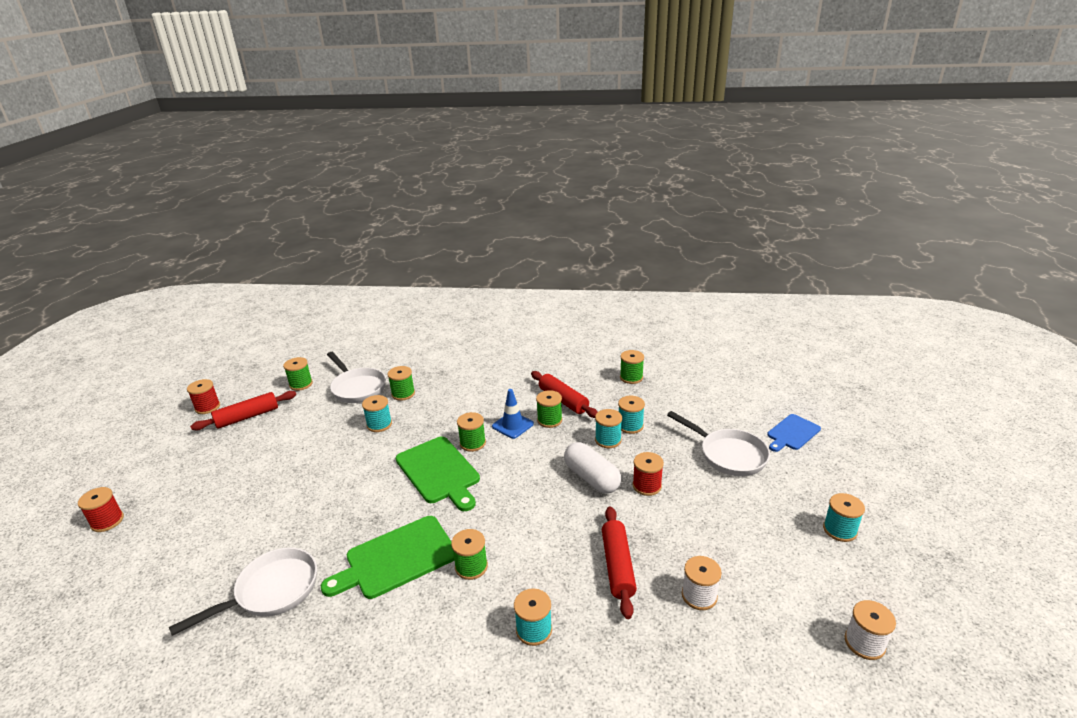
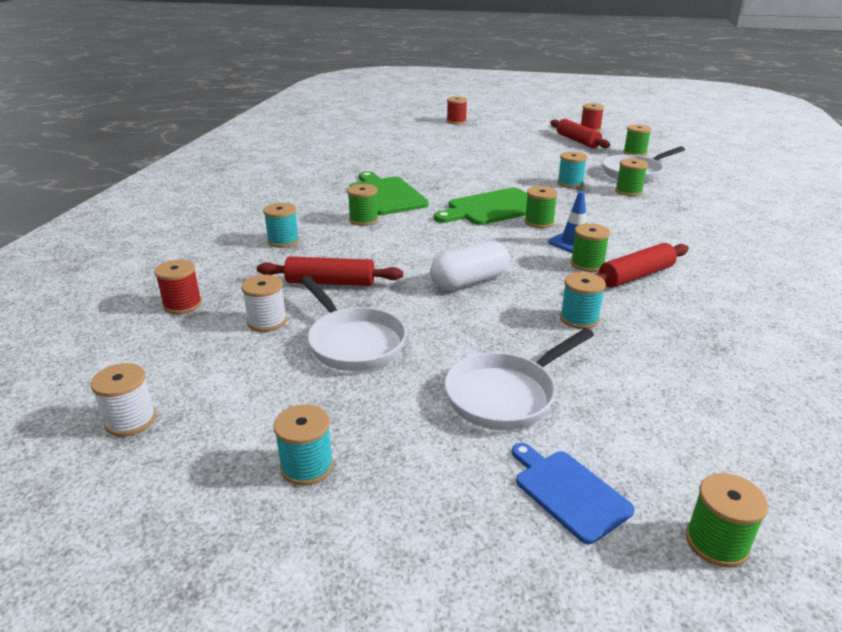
camera: 95 degrees right, 0 degrees up
(271, 591) = (372, 163): white pan -> white pan (353, 342)
(608, 440) = (545, 299): turquoise spool -> none
(631, 377) = (720, 336): green spool -> green spool (716, 542)
(647, 486) = (448, 314): red spool -> red spool (182, 304)

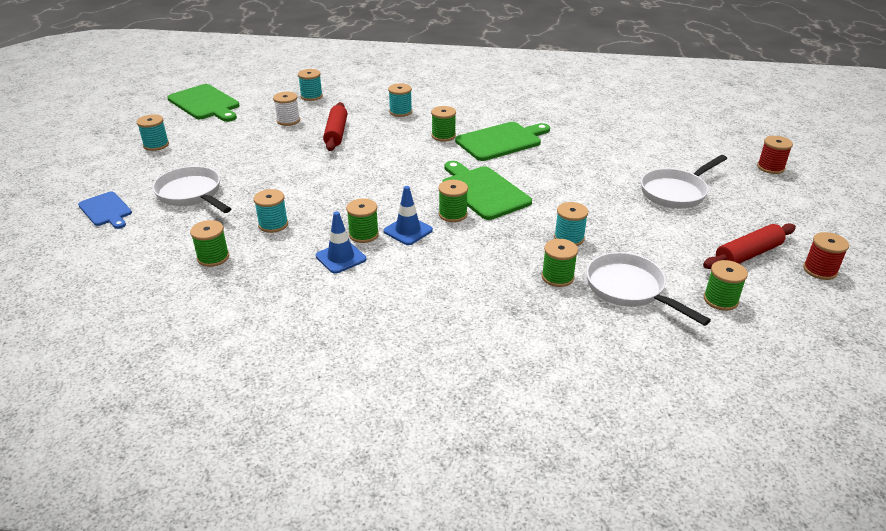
camera: 85 degrees right, 5 degrees up
(130, 420) = (205, 103): white spool -> green cutting board
(182, 304) = (311, 96): red spool -> turquoise spool
(353, 342) = (260, 146): white pan -> white pan (676, 192)
(469, 281) = (335, 181): white capsule -> none
(568, 492) = (106, 210): blue cutting board -> blue cutting board turned 90 degrees clockwise
(636, 276) = (341, 257): red rolling pin -> blue traffic cone
(716, 542) = (51, 249): green spool -> green spool (213, 257)

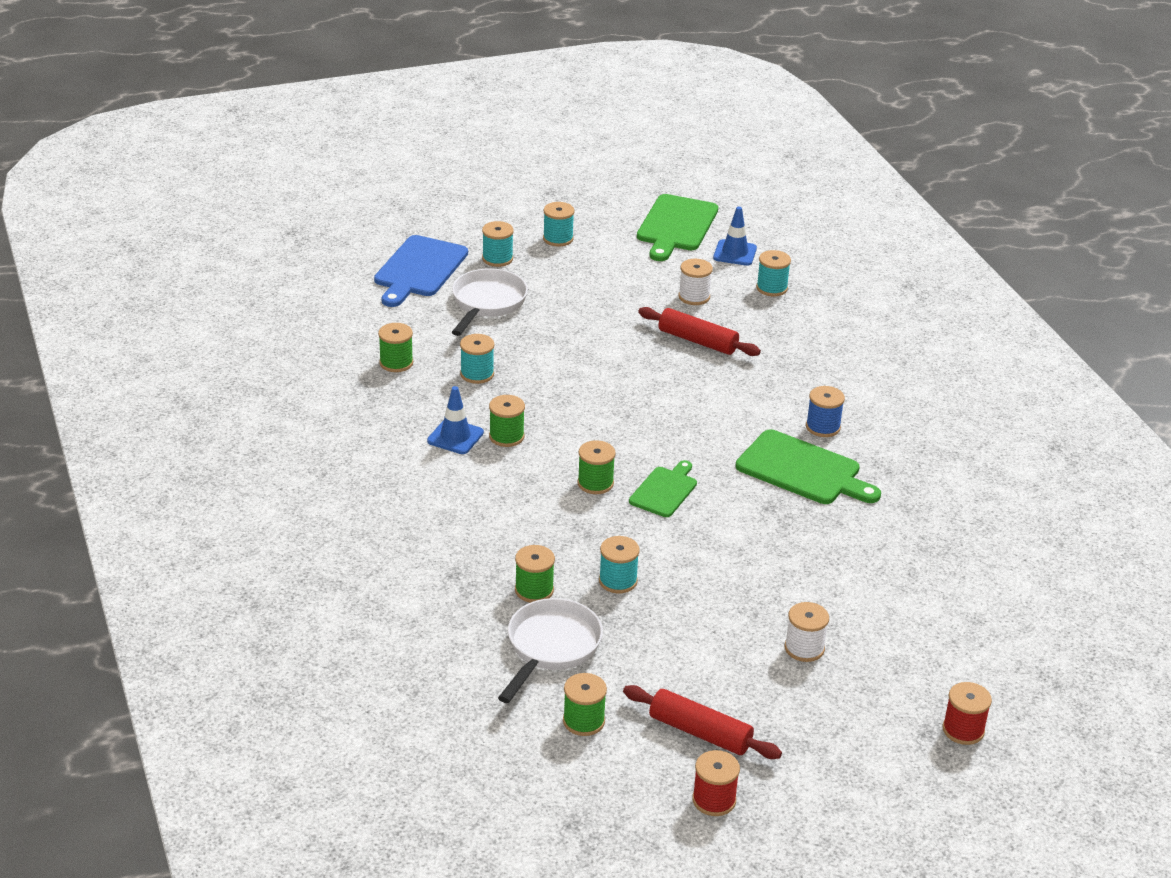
camera: 60 degrees right, 0 degrees up
(106, 210) = (419, 269): blue cutting board -> blue cutting board, size x1.64
(336, 133) = (697, 341): red rolling pin -> red rolling pin turned 60 degrees clockwise
(400, 112) = (801, 368): turquoise spool -> turquoise spool (497, 258)
(408, 231) = (537, 463): blue traffic cone -> blue traffic cone (735, 253)
(443, 136) = (770, 421): green spool -> none
(465, 123) = (823, 427): none -> blue spool
(483, 191) = (664, 490): green cutting board -> green cutting board, size x0.61
(676, 192) = (804, 648): white pan -> white spool

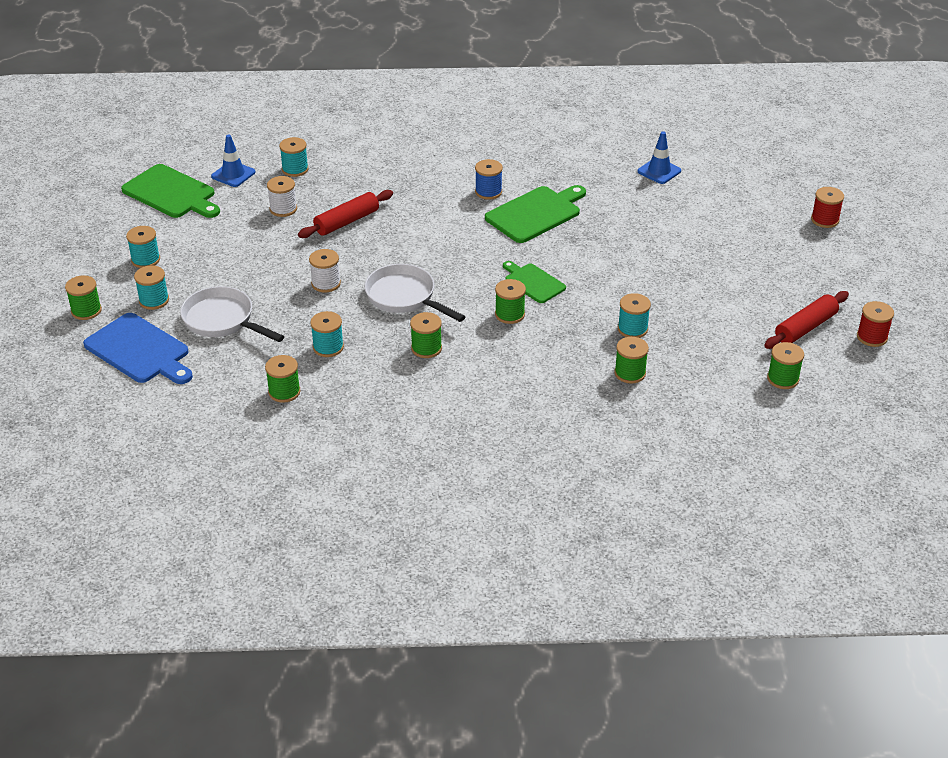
camera: 70 degrees left, 5 degrees up
(455, 437) = (413, 377): blue traffic cone -> blue traffic cone (659, 171)
(463, 227) = (86, 310): none -> green spool
(550, 648) = (699, 378): white pan -> white pan (404, 297)
(804, 648) = (731, 262): white spool -> white spool (326, 283)

